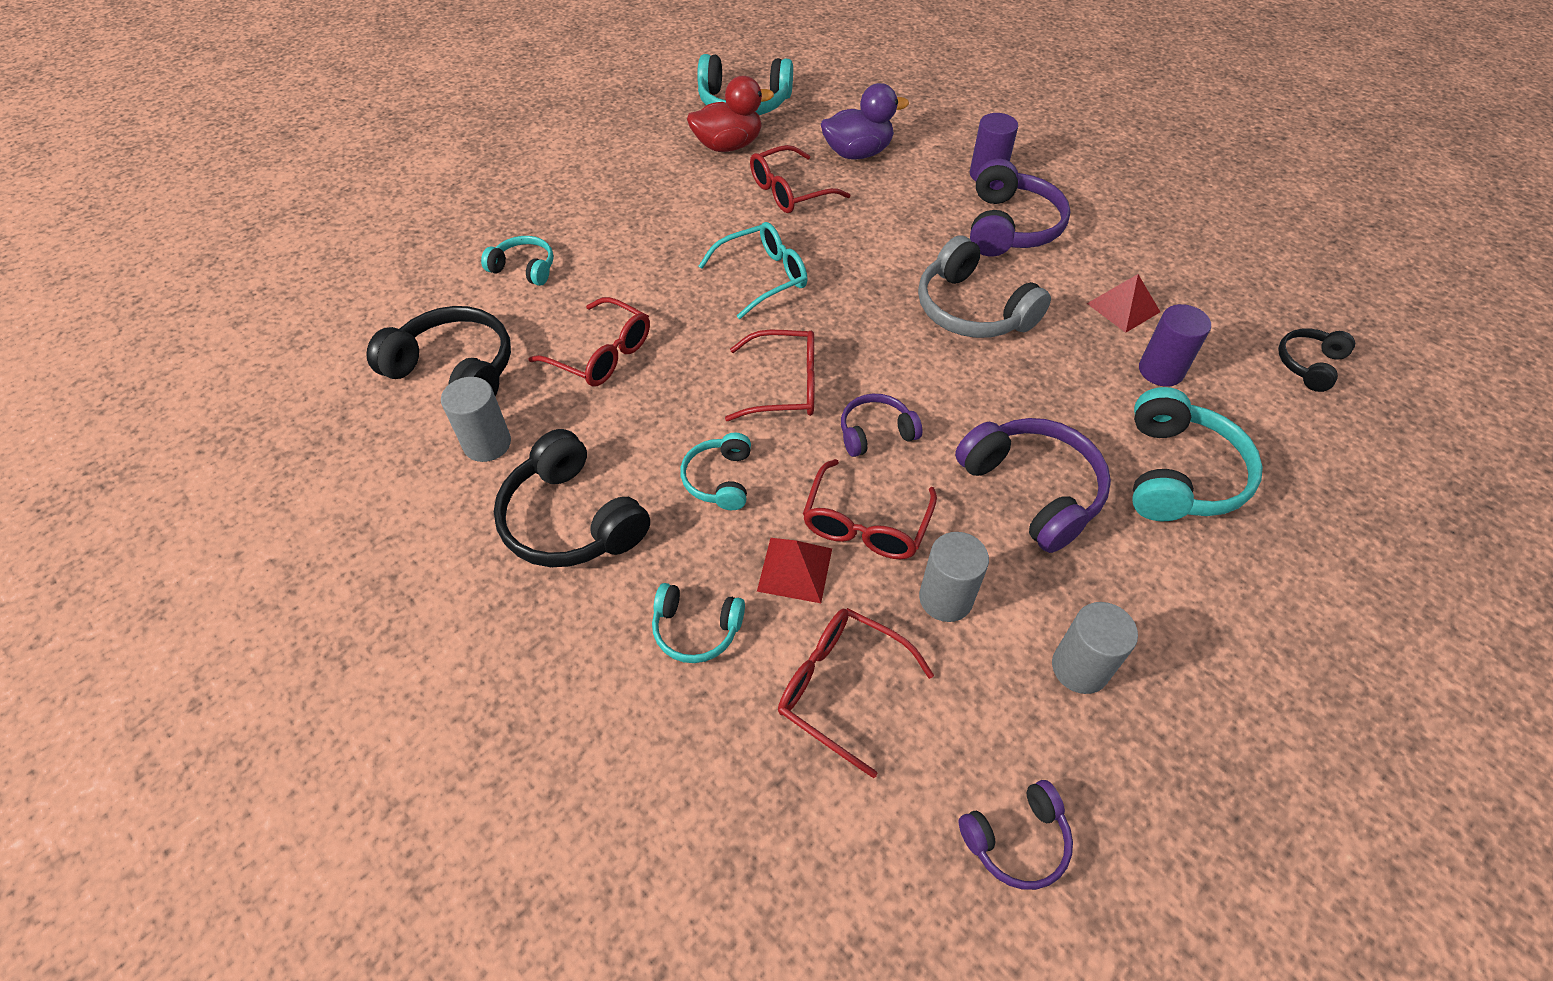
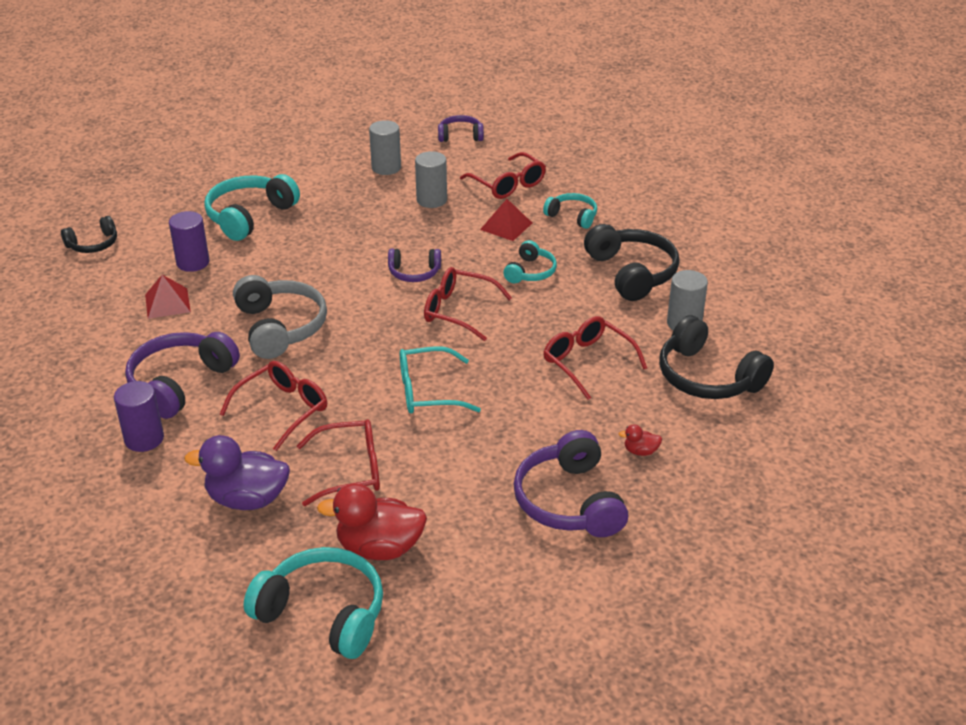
camera: 160 degrees left, 15 degrees down
(524, 268) = (640, 451): turquoise headphones -> red duck
(866, 523) = (452, 235): red glasses -> red glasses (282, 410)
(1032, 490) = (342, 228): purple headphones -> purple headphones (569, 501)

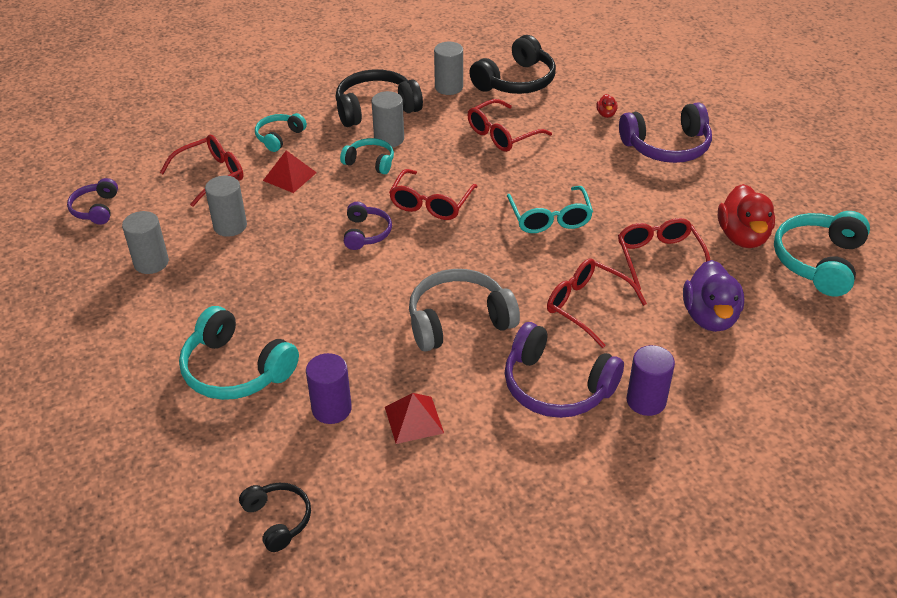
camera: 90 degrees left, 5 degrees up
(573, 283) = (389, 139): none -> grey cylinder

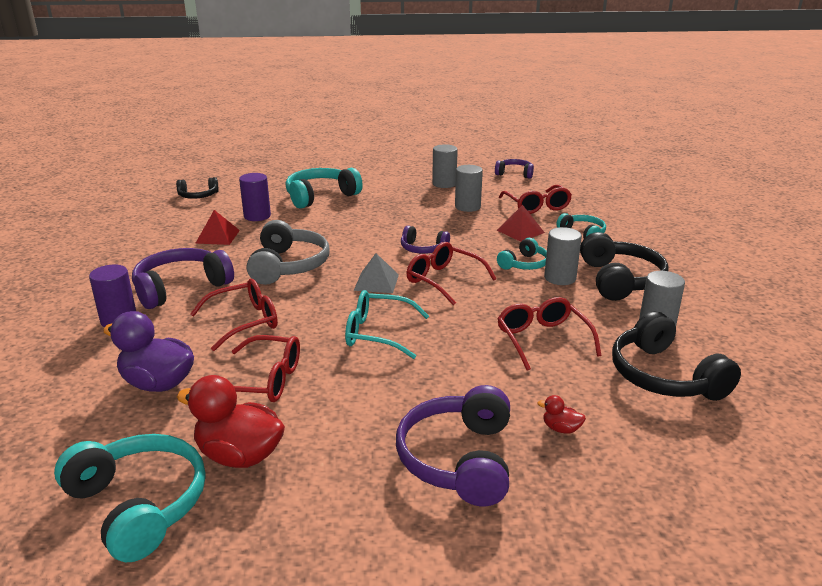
camera: 110 degrees right, 15 degrees down
(459, 245) = (376, 282): none -> grey pyramid

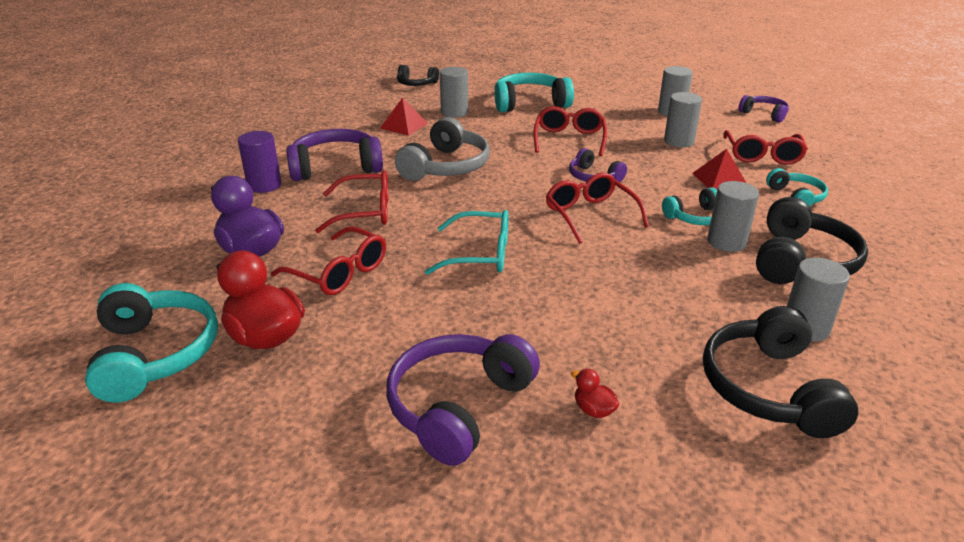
camera: 25 degrees right, 5 degrees up
(257, 216) = (454, 112): purple cylinder -> grey cylinder
(376, 282) = (518, 201): grey pyramid -> none
(378, 333) = (479, 254): turquoise glasses -> turquoise glasses turned 150 degrees clockwise
(543, 340) = (650, 306): red glasses -> red glasses (569, 139)

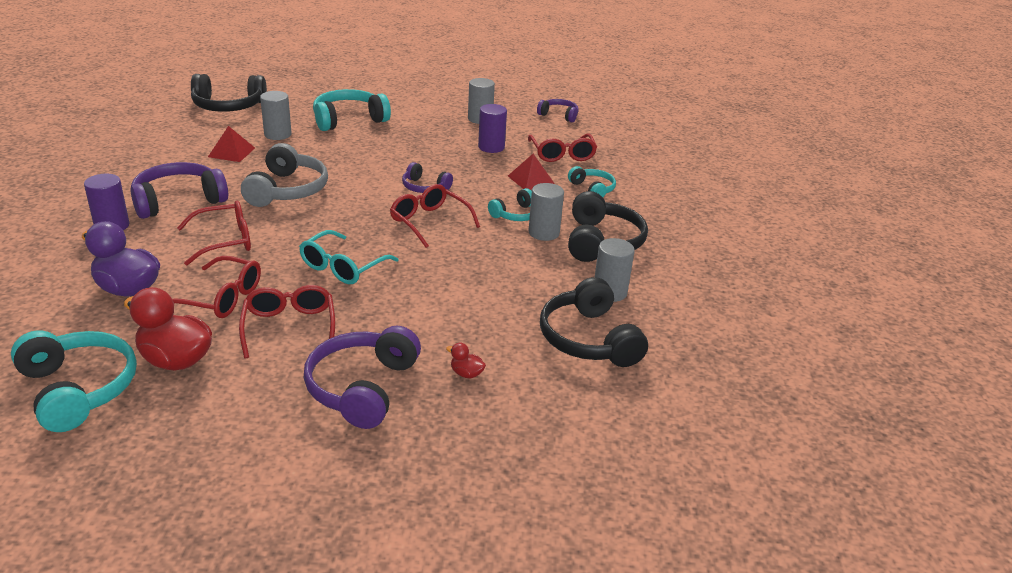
camera: 20 degrees left, 0 degrees up
(416, 84) = (228, 106): black headphones -> black headphones, size x1.75
(479, 254) = (343, 267): turquoise glasses -> turquoise glasses turned 135 degrees clockwise
(569, 139) = (394, 153): red glasses -> red glasses (289, 327)
(679, 141) = (491, 147): grey cylinder -> purple cylinder

